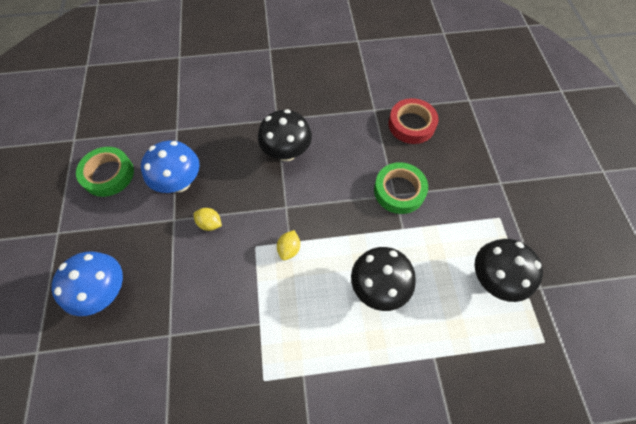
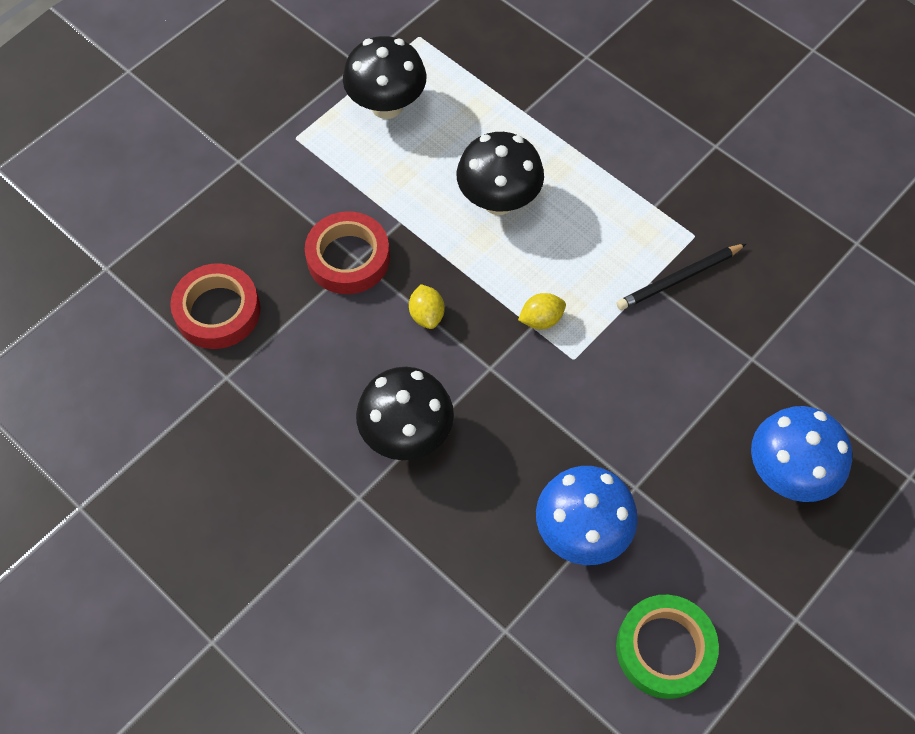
camera: 130 degrees left, 0 degrees up
(210, 224) = (597, 436): yellow lemon -> yellow lemon (427, 315)
(246, 342) = (679, 279): none -> black pencil
(399, 191) = (348, 258): green tape -> red tape

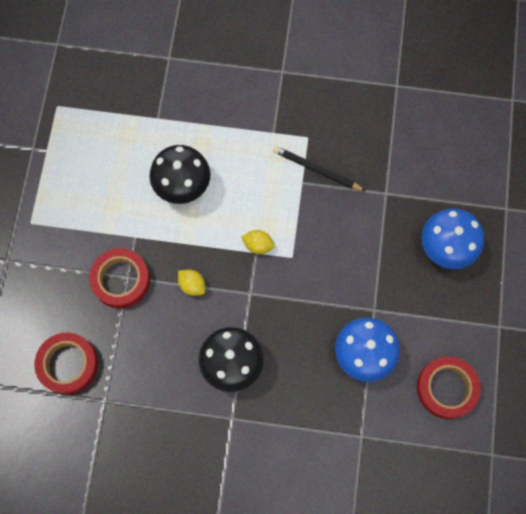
camera: 35 degrees left, 10 degrees up
(387, 106) = (71, 166): black mushroom -> none
(541, 319) = (258, 245): yellow lemon -> yellow lemon turned 75 degrees clockwise
(664, 649) = (446, 388): green tape -> red tape
(679, 279) = (317, 170): black pencil -> black pencil turned 90 degrees clockwise

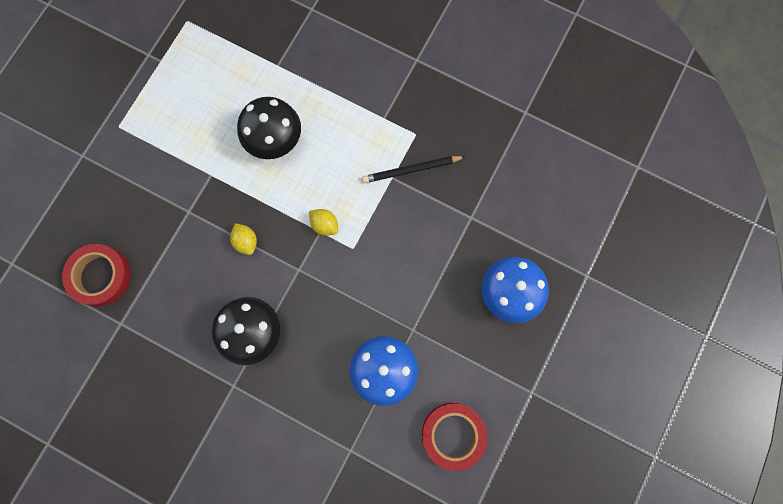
camera: 20 degrees right, 5 degrees up
(121, 280) = (181, 212): red tape -> none
(317, 170) = (411, 170): black pencil -> black pencil turned 60 degrees counterclockwise

